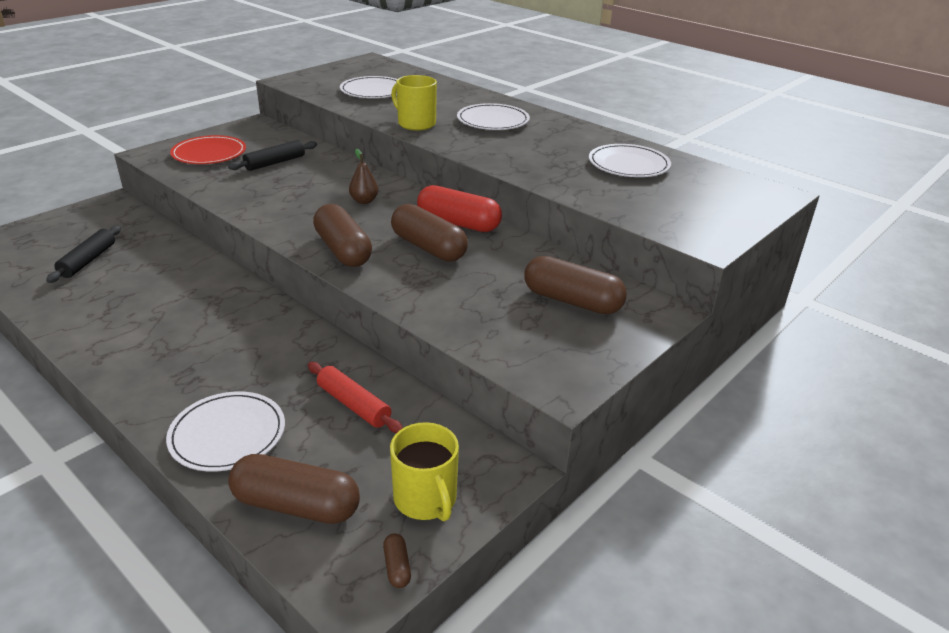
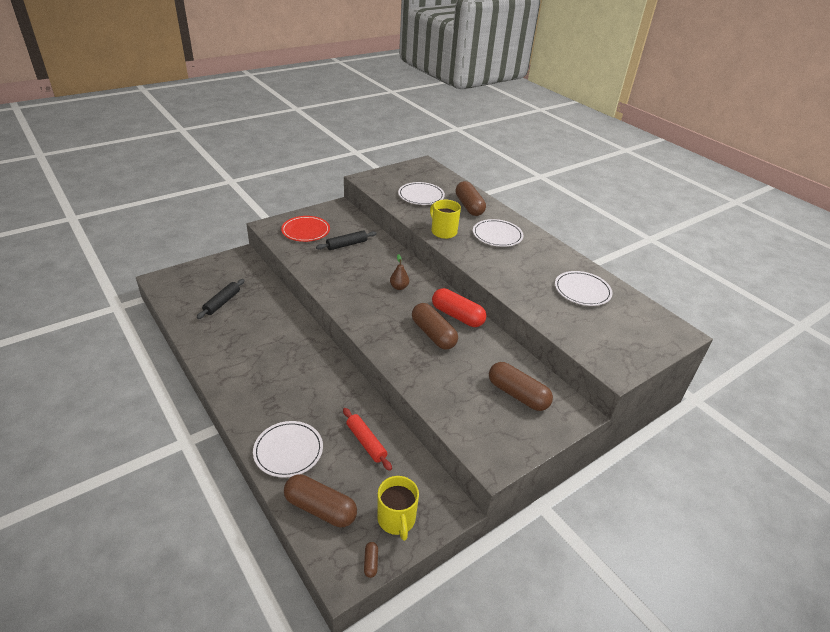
camera: 10 degrees right, 5 degrees up
(343, 250) = (378, 328): brown capsule -> brown capsule (469, 206)

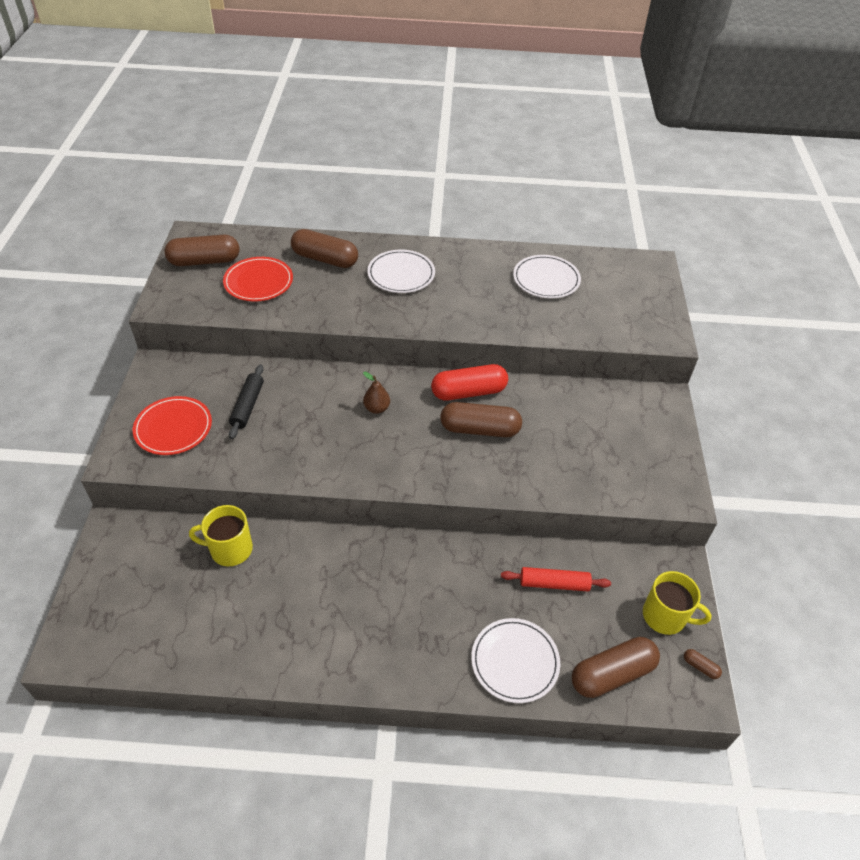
camera: 50 degrees left, 10 degrees up
(222, 302) = (195, 600): black rolling pin -> none
(421, 196) = (258, 282): white plate -> red plate
(443, 231) = (350, 309): yellow mug -> yellow mug (230, 549)
(517, 394) = (614, 423): brown capsule -> brown capsule (204, 261)

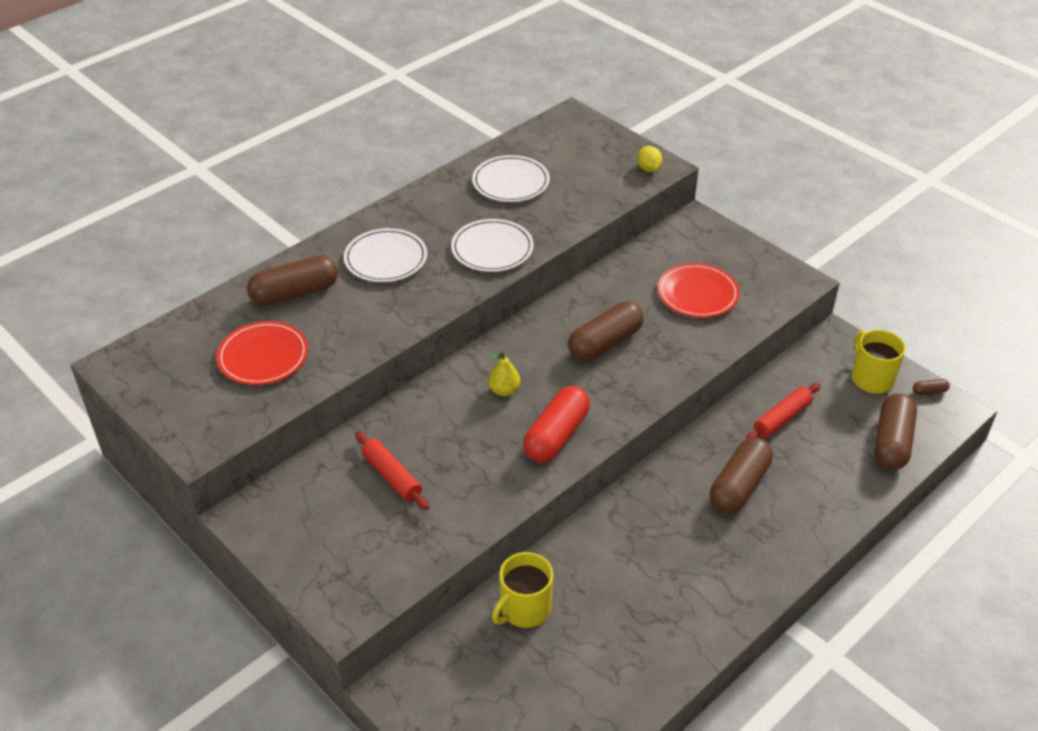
camera: 45 degrees left, 5 degrees down
(173, 428) = (353, 548): red plate -> red plate (697, 293)
(204, 261) = (174, 377): brown capsule -> brown capsule (739, 486)
(248, 406) = (392, 476): black rolling pin -> red rolling pin
(377, 408) = (504, 390): brown pear -> yellow pear
(468, 392) = (556, 322): red capsule -> red capsule (556, 436)
(515, 661) = (829, 490): white plate -> white plate (492, 249)
(657, 333) = (648, 169): none -> yellow lemon
(665, 616) = (871, 378): yellow mug -> yellow mug turned 90 degrees counterclockwise

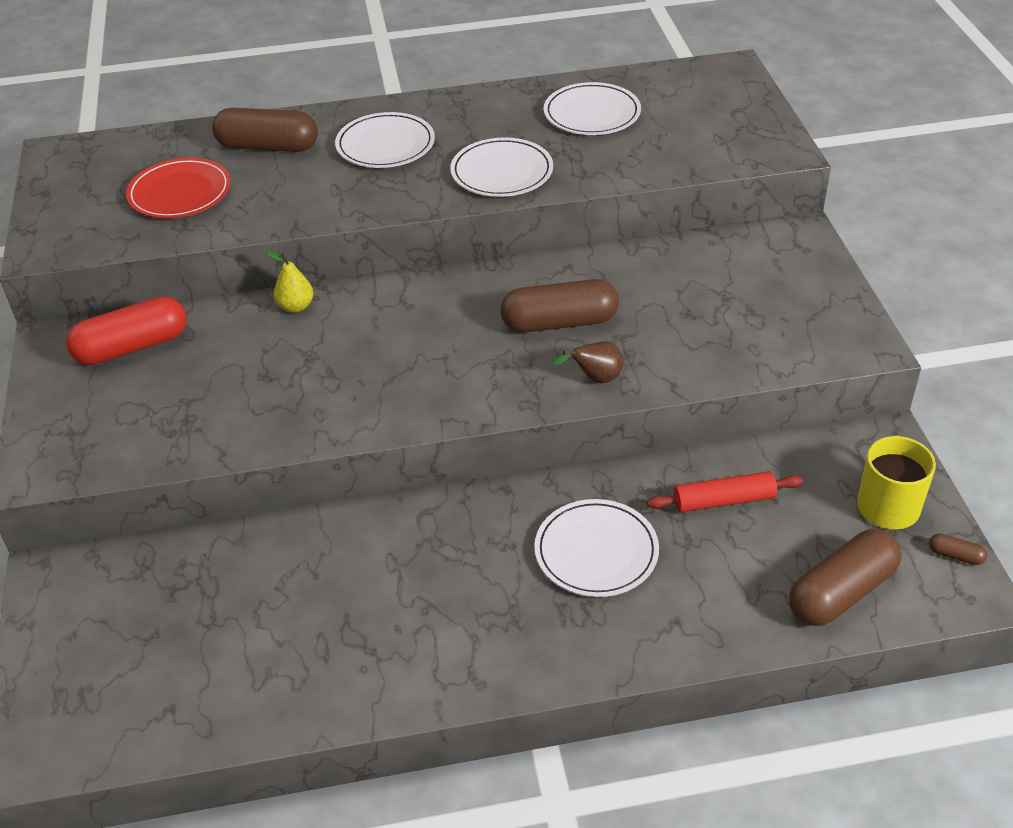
camera: 35 degrees right, 0 degrees up
(392, 476) = (212, 362): red rolling pin -> none
(504, 390) = (403, 327): yellow pear -> yellow pear (296, 306)
(524, 609) = (242, 563): yellow mug -> none
(556, 436) = (410, 395): red capsule -> red capsule (132, 347)
(648, 169) = (765, 149): yellow lemon -> none
(664, 371) = (595, 379): none -> brown pear
(697, 293) = (721, 312): red plate -> none
(739, 486) = (596, 551): brown capsule -> white plate

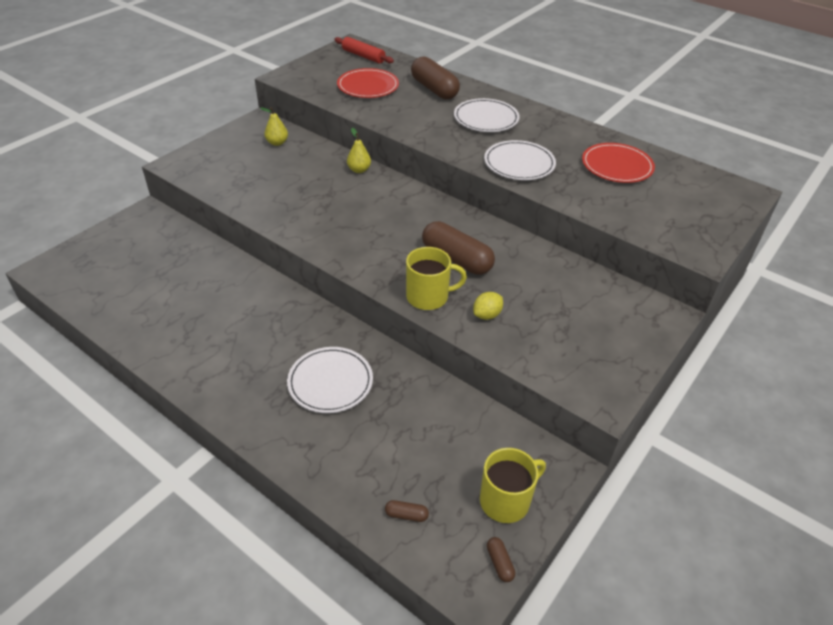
camera: 45 degrees right, 0 degrees up
(132, 347) = (277, 143): red capsule -> yellow pear
(592, 113) = (617, 166): white plate -> red plate
(595, 379) = (428, 297): brown pear -> yellow mug
(671, 352) = (487, 315): none -> yellow lemon
(724, 500) = (425, 415): red rolling pin -> red rolling pin (363, 56)
(841, 592) = (406, 515): brown capsule -> brown capsule, size x0.41

